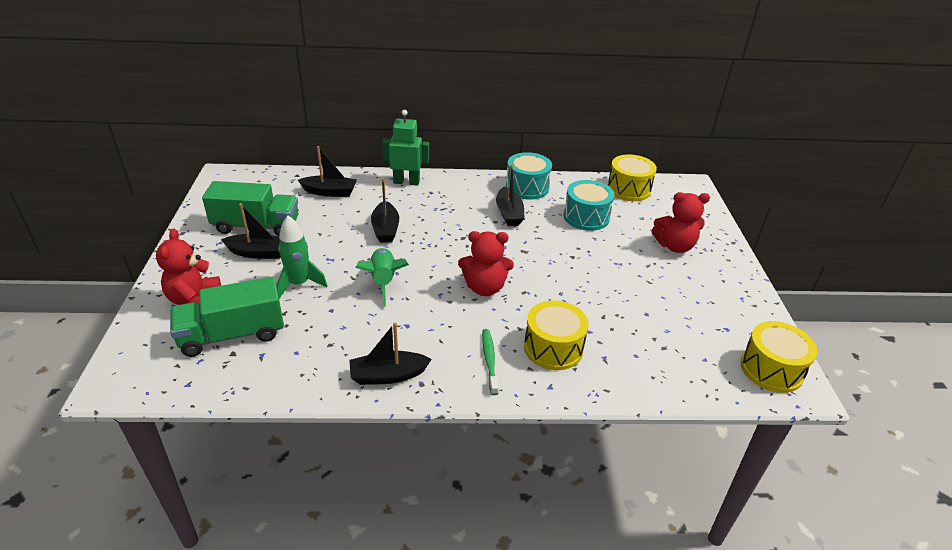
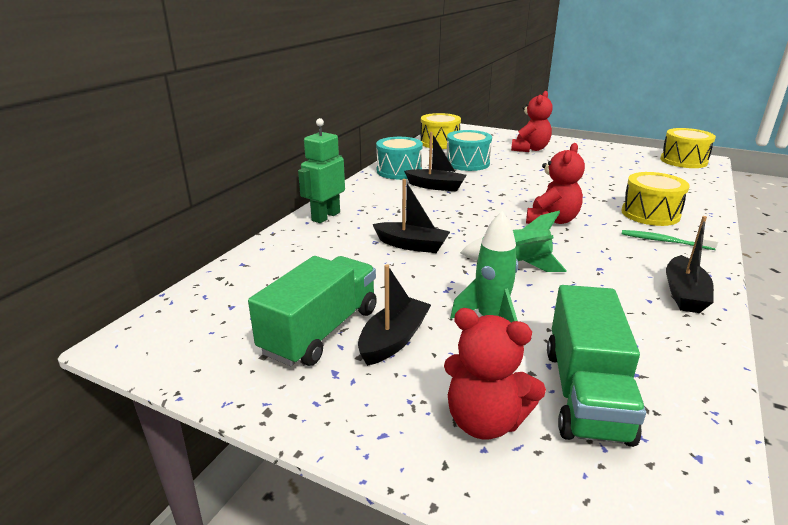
camera: 60 degrees left, 10 degrees down
(330, 192) = (293, 262): black boat -> none

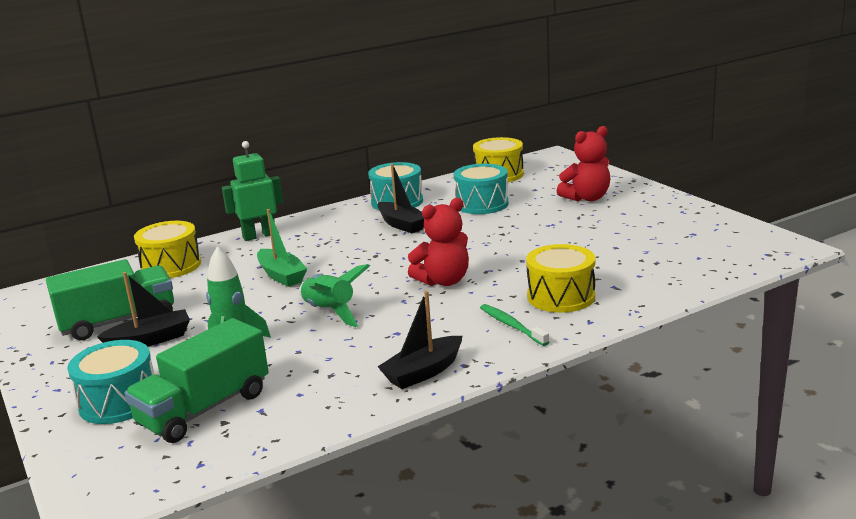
camera: 35 degrees right, 5 degrees down
(412, 245) = (281, 275): black boat -> green boat
(485, 421) = (119, 401): red teddy bear -> turquoise drum
(683, 161) = (757, 244): yellow drum -> yellow drum (171, 266)

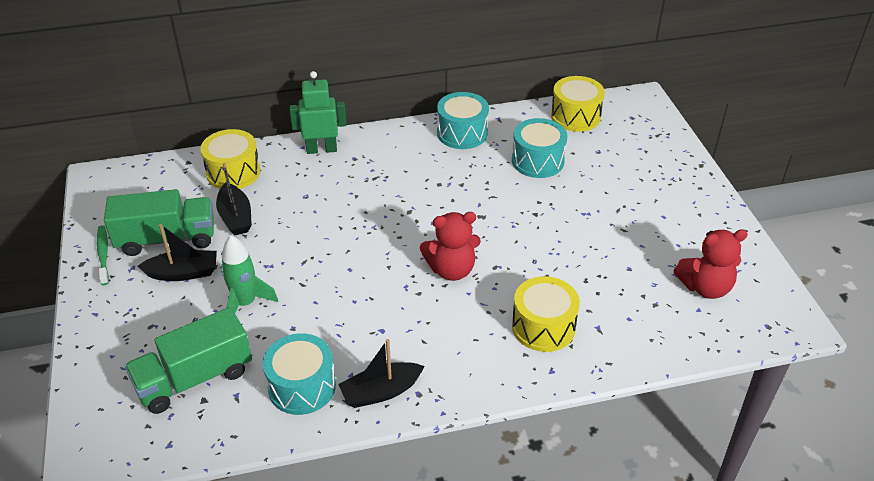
camera: 15 degrees right, 20 degrees up
(119, 401) = (135, 346): turquoise drum -> turquoise drum (302, 386)
(281, 275) = (318, 216): green boat -> none
(329, 312) = (338, 282): green rocket -> none
(402, 224) = (451, 171): black boat -> black boat (235, 217)
(511, 325) = (481, 354): green toothbrush -> green toothbrush (103, 254)
(587, 198) = (641, 181): red teddy bear -> red teddy bear (705, 287)

